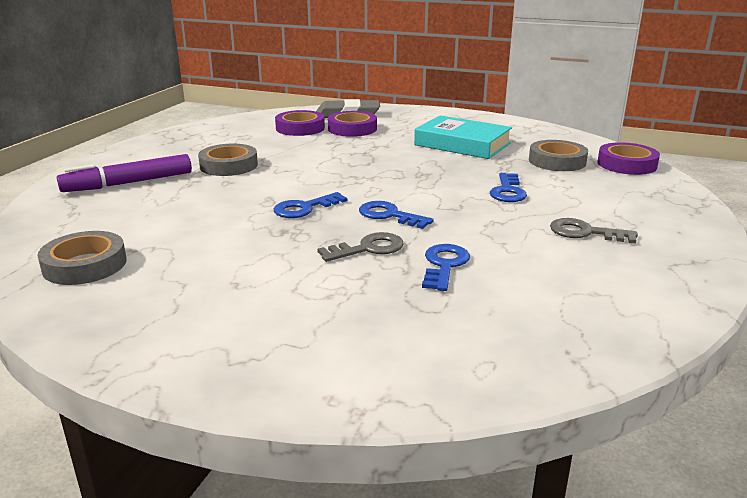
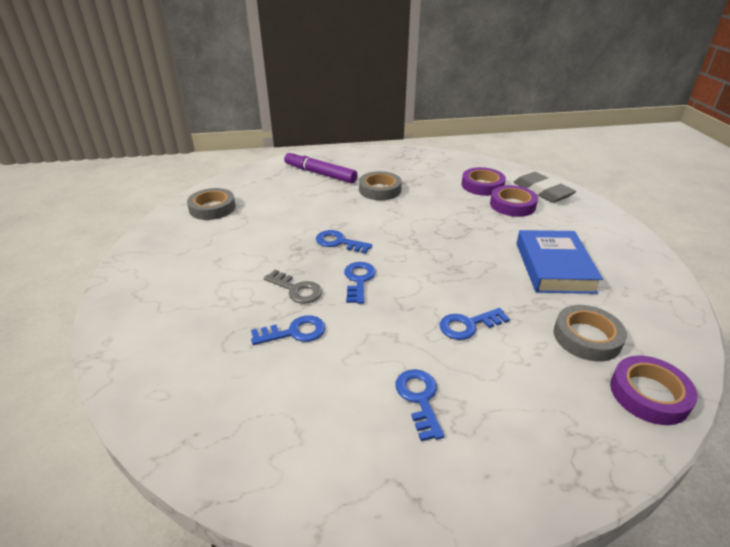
camera: 60 degrees right, 10 degrees up
(462, 144) = (554, 267): turquoise book -> blue book
(585, 232) = (419, 399): grey key -> blue key

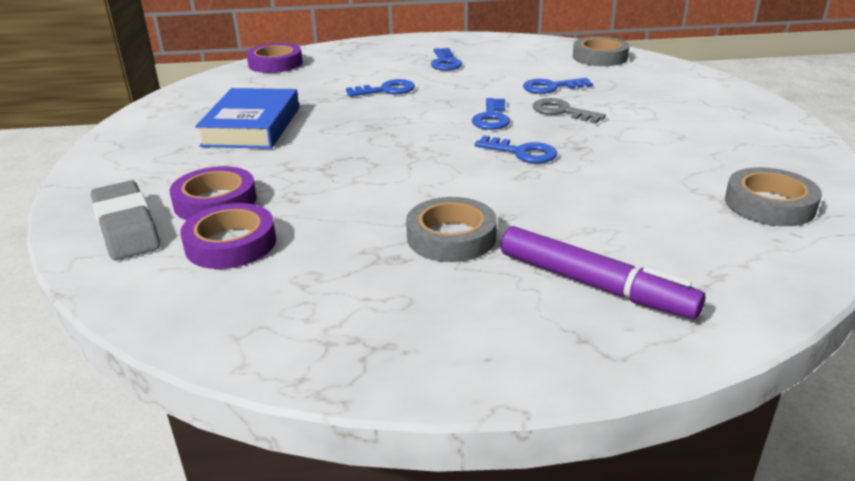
camera: 175 degrees left, 5 degrees down
(587, 337) = (285, 84): grey tape -> grey tape (599, 57)

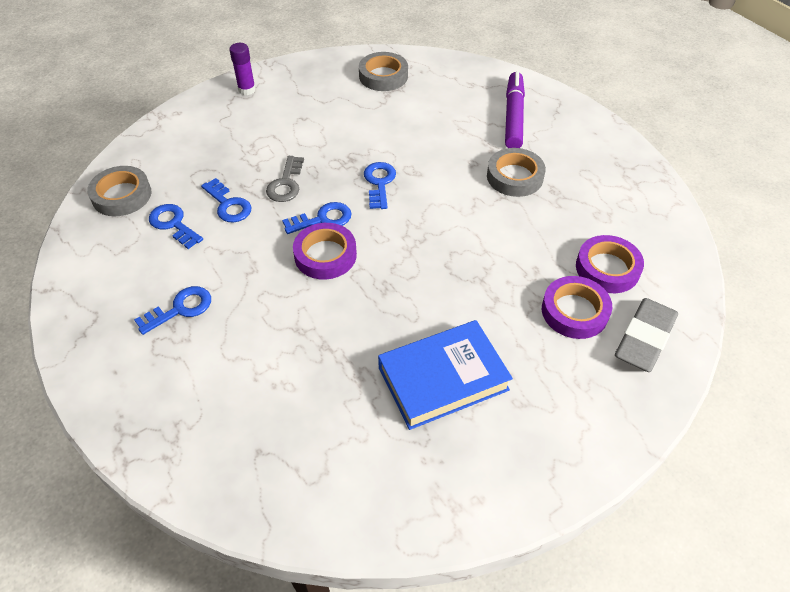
camera: 120 degrees left, 20 degrees up
(275, 64) = (249, 488): purple tape -> purple tape (325, 255)
(386, 90) = (292, 320): blue key -> blue key (173, 224)
(760, 118) = (247, 90): none -> purple glue stick

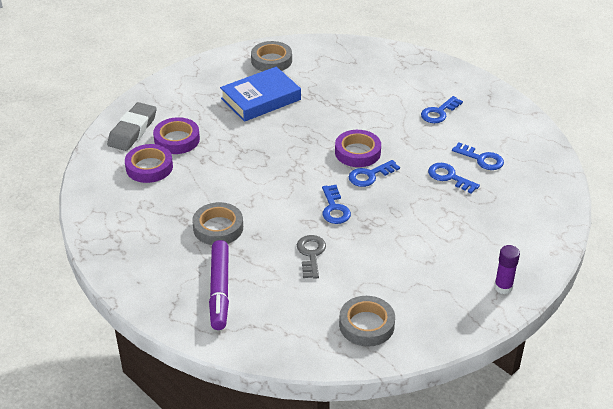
camera: 170 degrees right, 10 degrees down
(122, 195) = (538, 174): grey tape -> grey tape (271, 60)
(286, 184) = (412, 198): grey key -> grey key (311, 254)

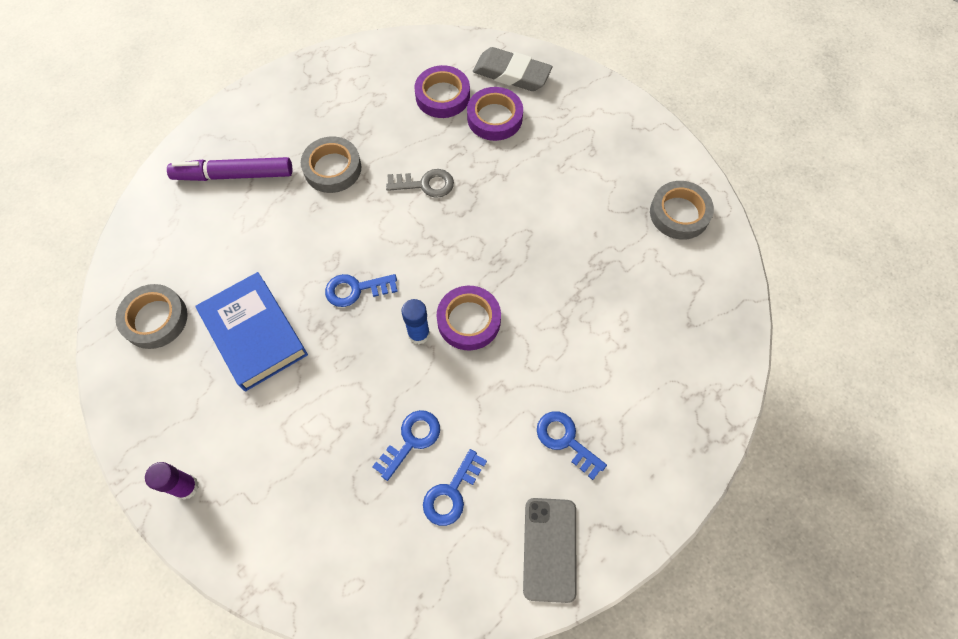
camera: 90 degrees right, 25 degrees up
(261, 99) = (584, 203): blue book -> blue book (254, 334)
(311, 254) = (277, 263): grey key -> grey key (425, 184)
(370, 175) = (419, 334): blue key -> blue glue stick
(507, 120) = (549, 549): none -> grey phone

